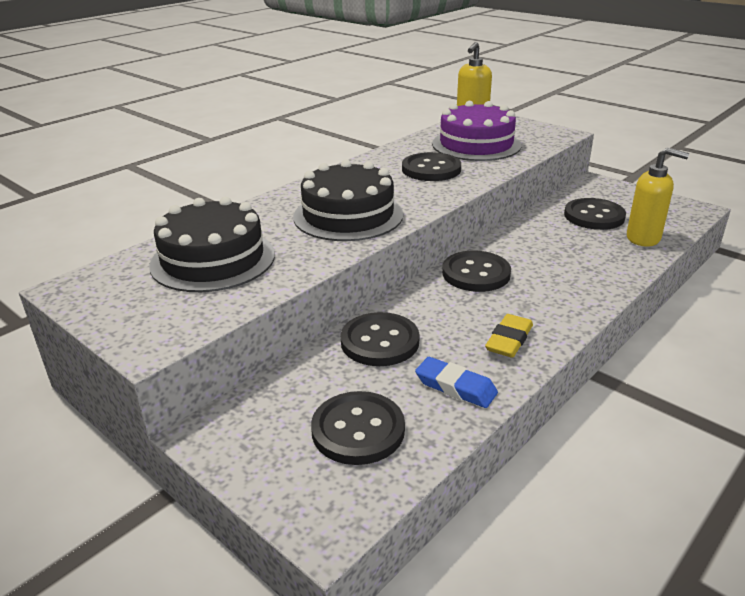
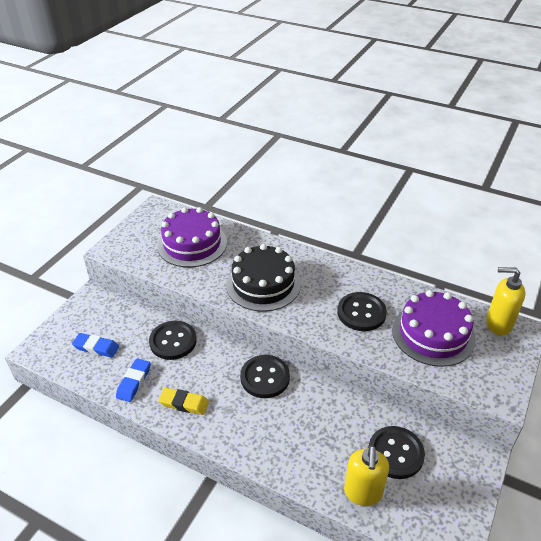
camera: 75 degrees right, 10 degrees up
(213, 259) = (192, 244): black cake -> purple cake
(358, 430) = (96, 347): black button -> blue eraser

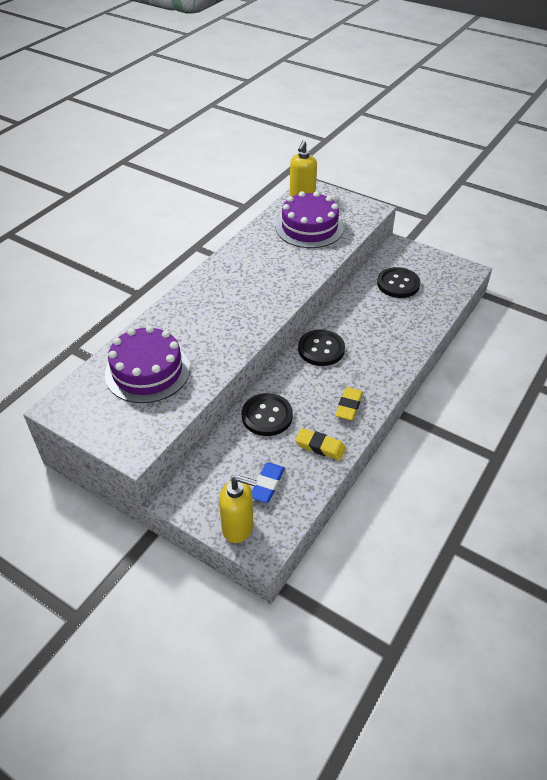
camera: 85 degrees left, 5 degrees up
(134, 382) = (320, 446): blue eraser -> yellow eraser
(263, 284) = (230, 318): black cake -> none
(361, 313) = (280, 261): black button -> none
(363, 493) = (432, 304): yellow soap dispenser -> yellow soap dispenser (238, 527)

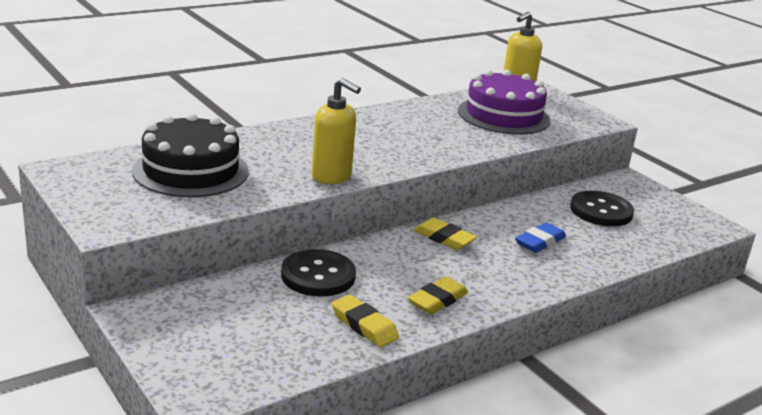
camera: 20 degrees right, 20 degrees down
(147, 371) = (191, 171): purple cake -> black cake
(238, 527) = (183, 365): yellow soap dispenser -> yellow soap dispenser (332, 176)
(267, 484) = (260, 338): blue eraser -> blue eraser (539, 242)
(321, 349) = (444, 238): black button -> yellow eraser

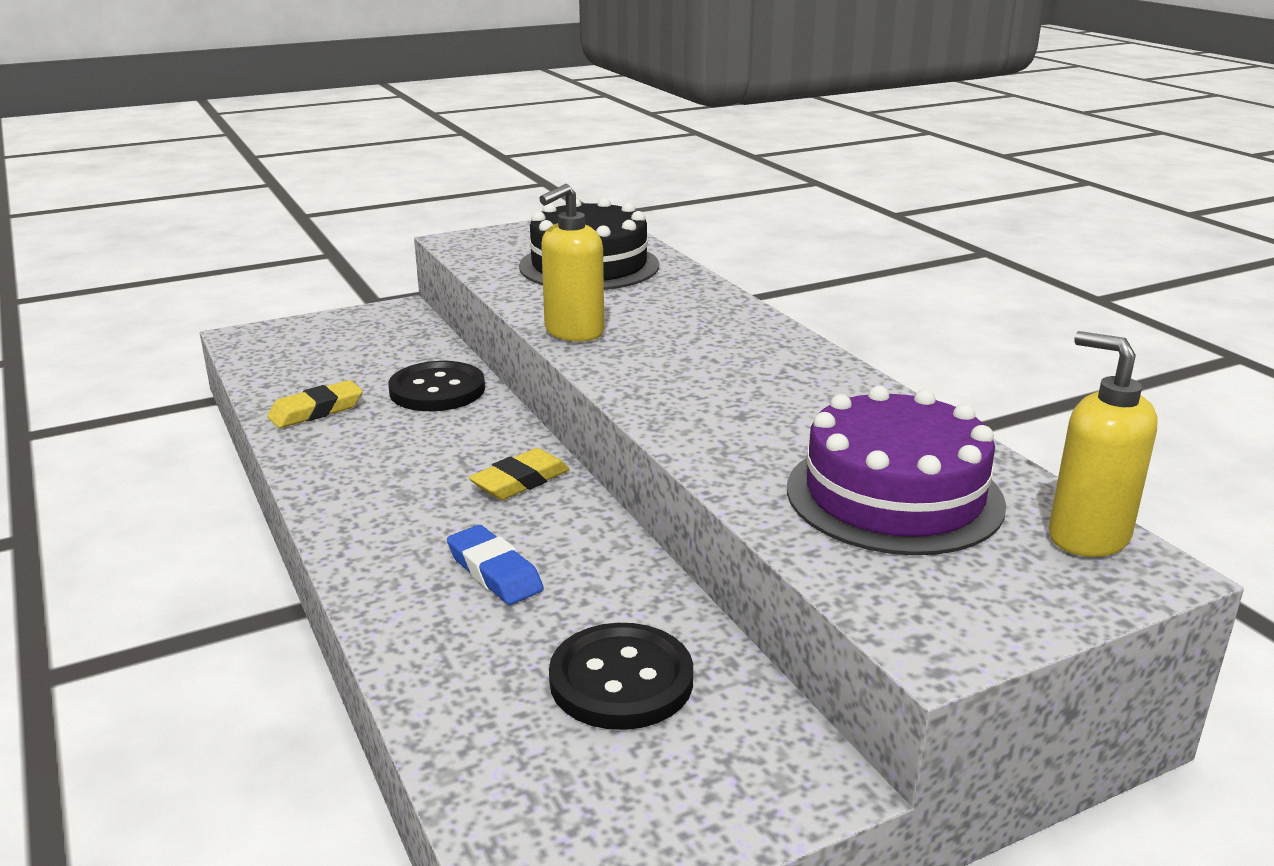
camera: 100 degrees right, 0 degrees up
(437, 300) = (349, 460): yellow eraser -> none

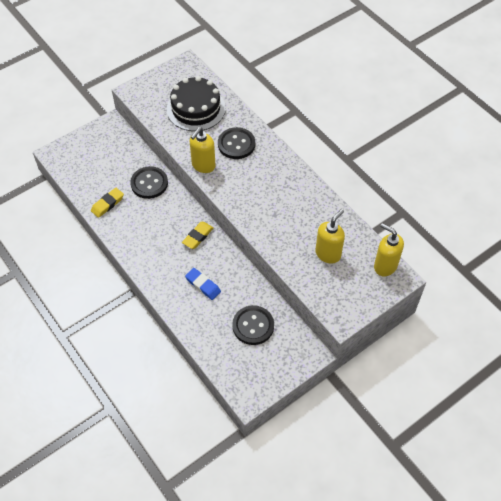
camera: 10 degrees left, 30 degrees up
(668, 312) = (236, 144): none -> black button
(894, 495) = (328, 254): purple cake -> yellow soap dispenser

